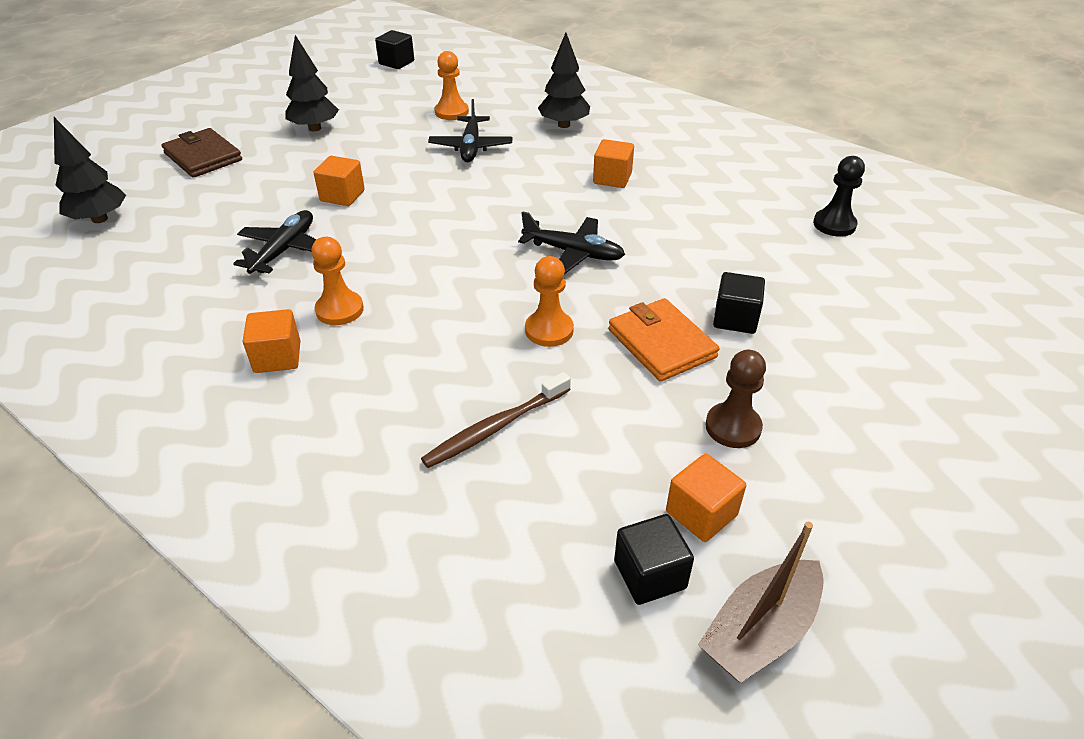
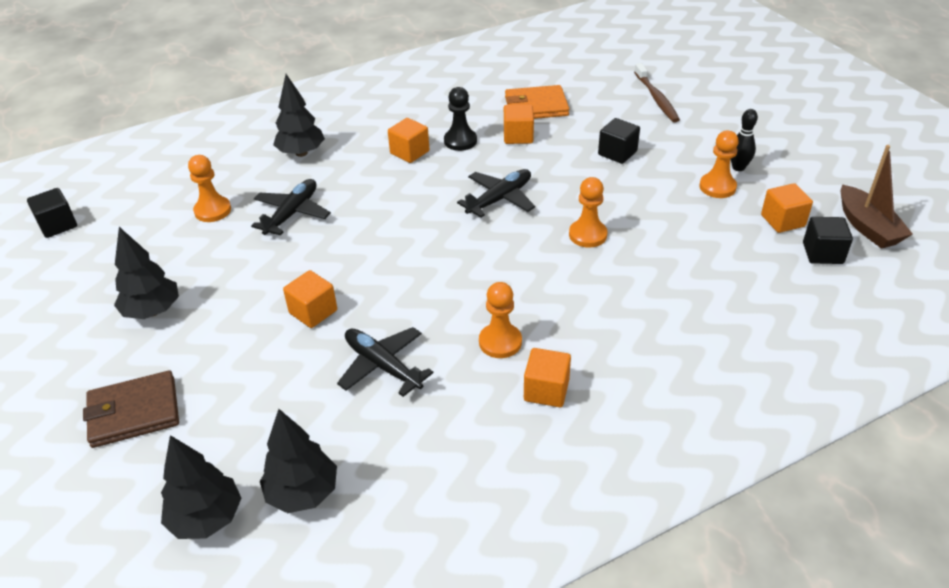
camera: 65 degrees left, 0 degrees up
(127, 253) = (302, 493): none -> black tree
(471, 147) = (292, 213): black plane -> black plane turned 90 degrees counterclockwise
(496, 427) = (680, 284): brown toothbrush -> brown toothbrush (656, 98)
(661, 343) = (627, 190): orange wallet -> orange wallet (536, 106)
(702, 236) = (518, 136): none -> orange cube
(733, 427) = (717, 187): brown pawn -> orange pawn
(800, 442) = (738, 167): none -> black bowling pin
(834, 224) = (540, 82): black pawn -> black pawn (460, 141)

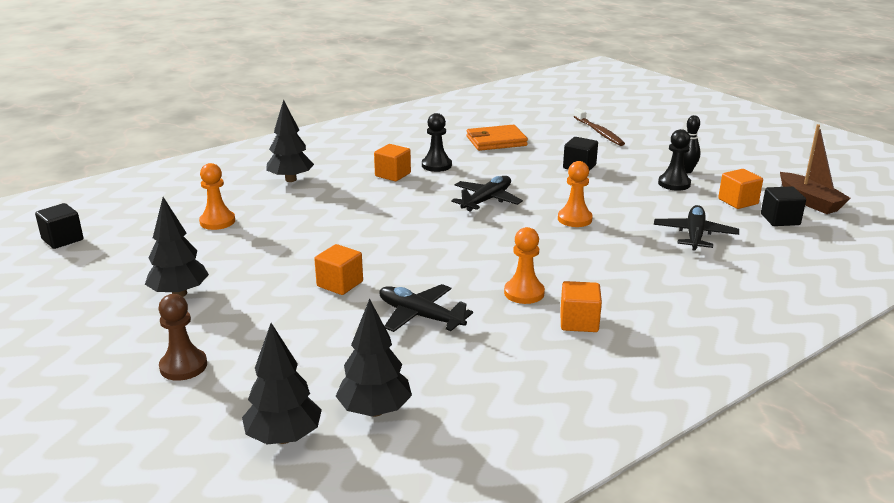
camera: 10 degrees left, 15 degrees down
(134, 412) = (183, 366): brown wallet -> brown pawn
(292, 213) = (296, 219): black plane -> black plane (694, 235)
(518, 136) = (487, 160): orange cube -> none
(717, 187) = (674, 184): orange pawn -> black pawn

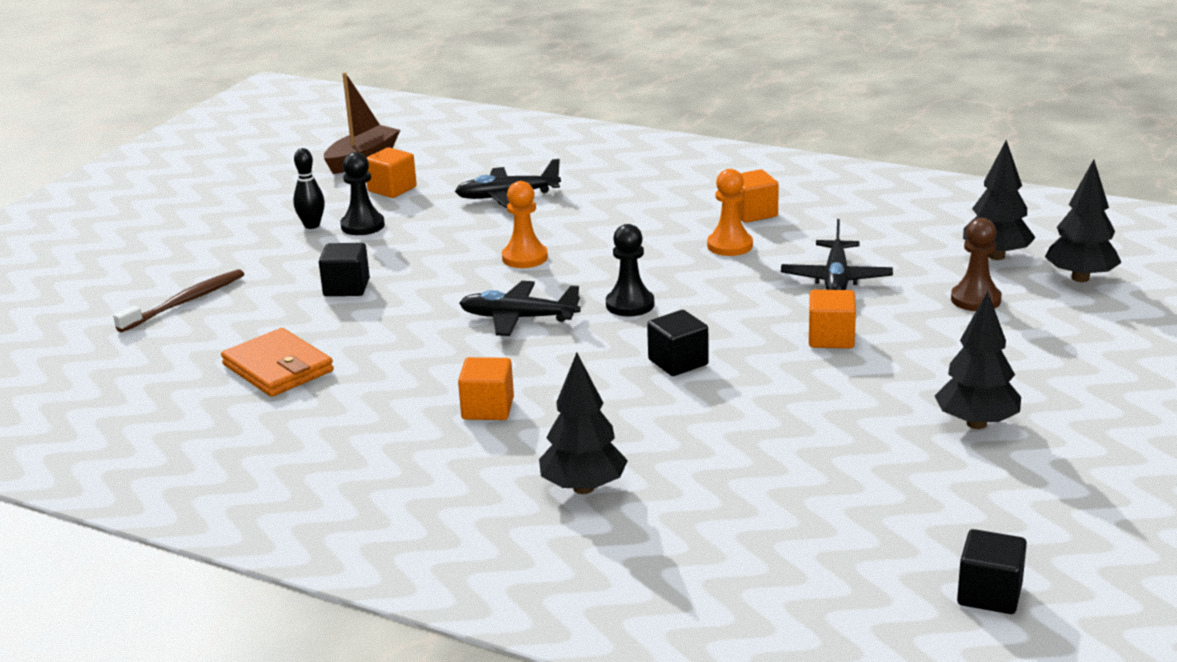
camera: 115 degrees left, 0 degrees up
(183, 366) = (1076, 359): brown pawn -> brown pawn (975, 300)
(217, 221) = (785, 486): orange pawn -> none
(436, 165) = (421, 386): black pawn -> black pawn (630, 305)
(780, 219) = (426, 166): black cube -> black cube (678, 362)

